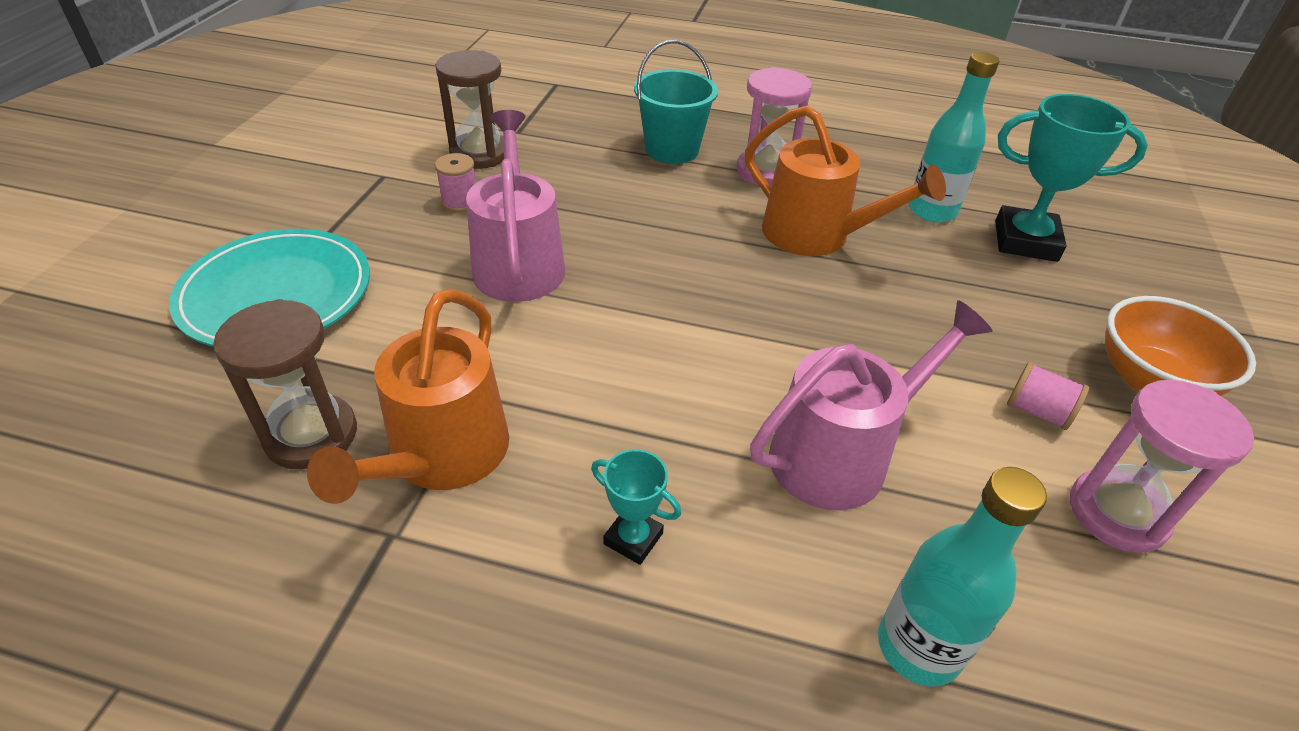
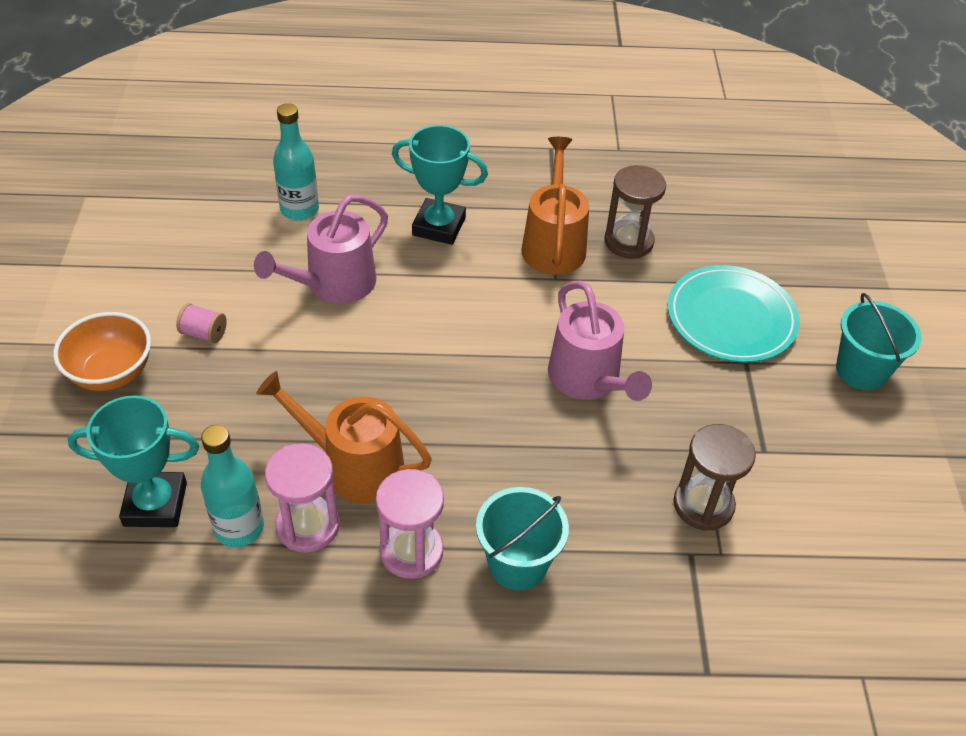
camera: 165 degrees right, 5 degrees up
(193, 215) = (861, 370): none -> turquoise bucket
(460, 202) = (674, 433): pink spool -> none
(633, 538) = (439, 226): turquoise trophy -> turquoise trophy, size x1.94
(1117, 513) = (179, 281): pink hourglass -> pink hourglass (308, 526)

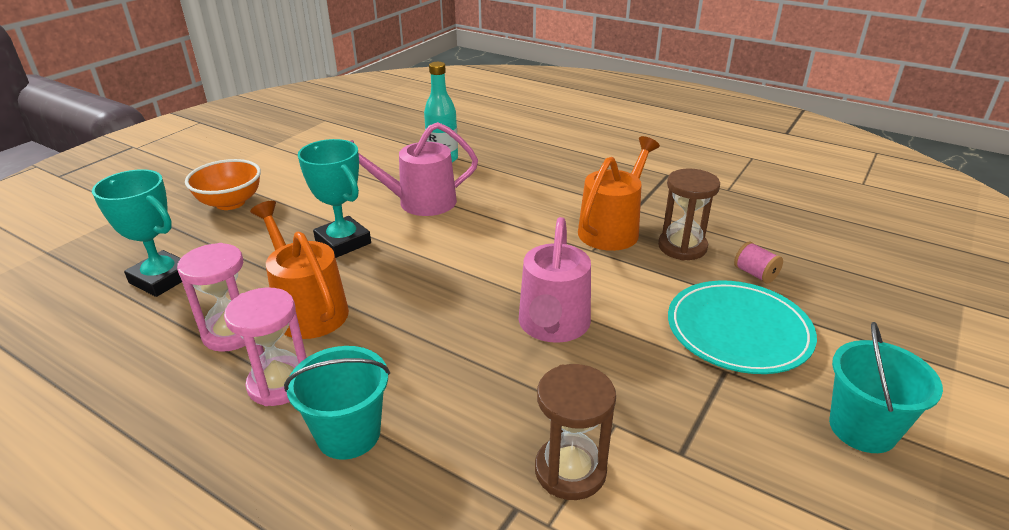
camera: 35 degrees right, 15 degrees down
(204, 333) = (306, 201): pink spool -> pink spool (755, 274)
(239, 528) = (189, 314): turquoise bottle -> none
(439, 226) = (530, 193): turquoise trophy -> turquoise trophy (343, 242)

